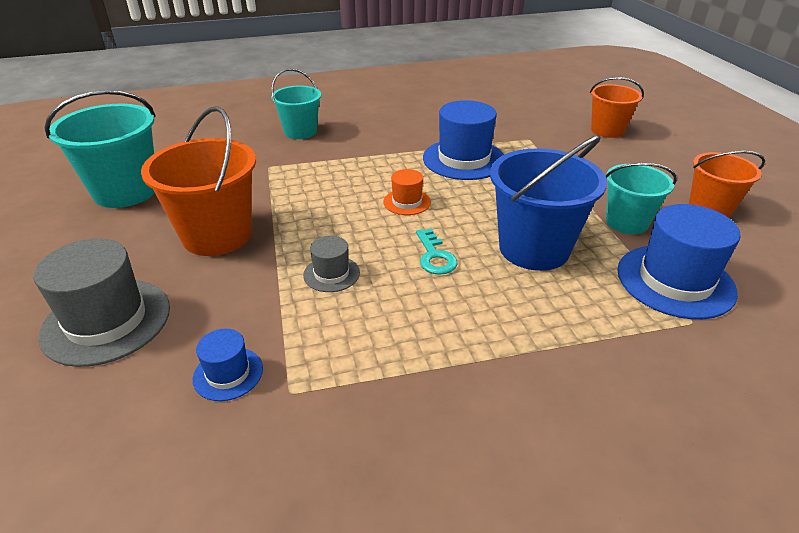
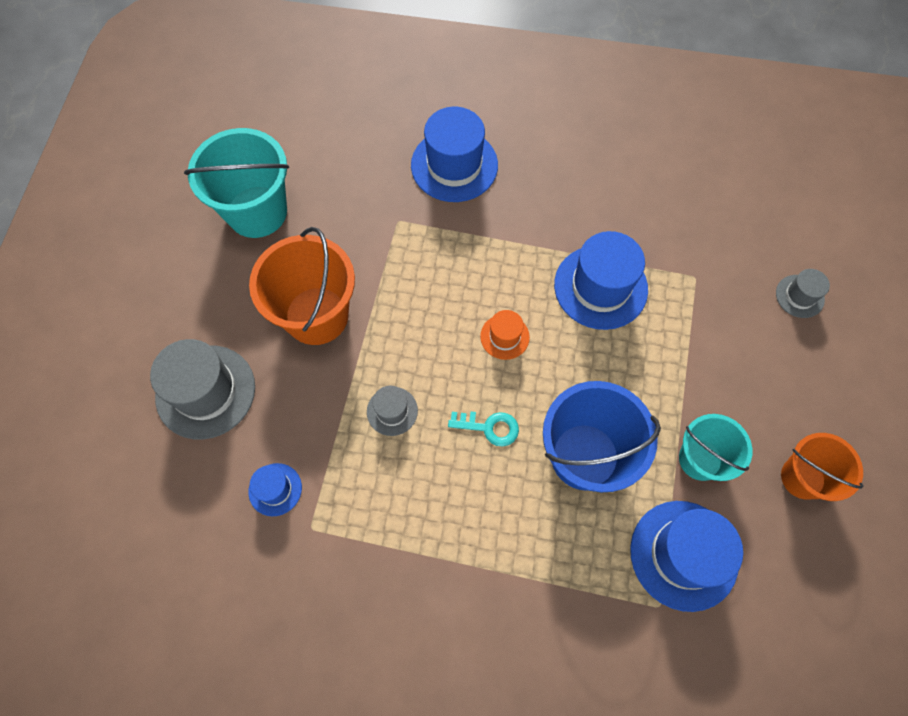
camera: 25 degrees right, 30 degrees up
(300, 132) = (454, 165): turquoise bucket -> blue hat
(435, 256) = (489, 427): turquoise key -> turquoise key turned 90 degrees counterclockwise
(607, 130) = (799, 296): orange bucket -> grey hat

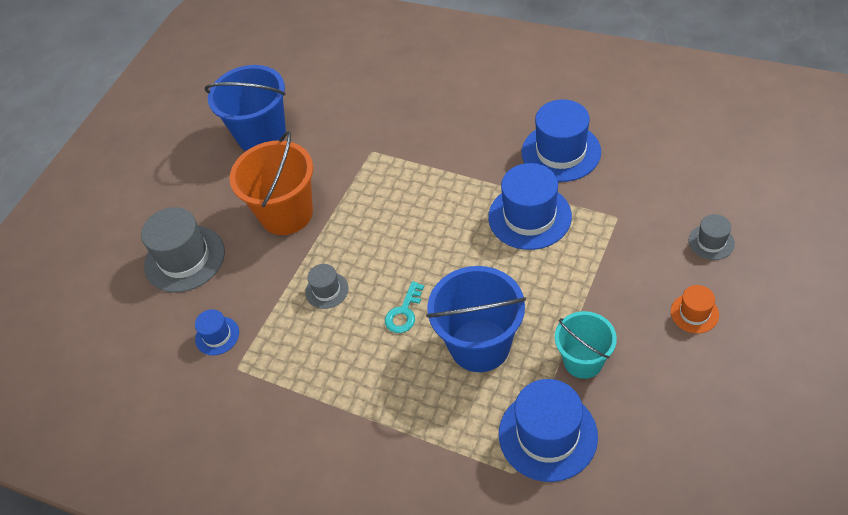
camera: 20 degrees right, 15 degrees down
(257, 212) = (261, 135): turquoise bucket -> blue bucket
(454, 165) = (429, 114): blue hat -> blue hat (561, 152)
(489, 427) = (404, 312): turquoise key -> turquoise key turned 90 degrees clockwise
(504, 337) = (436, 245): orange hat -> orange hat (694, 313)
(802, 477) = (676, 388): orange bucket -> none

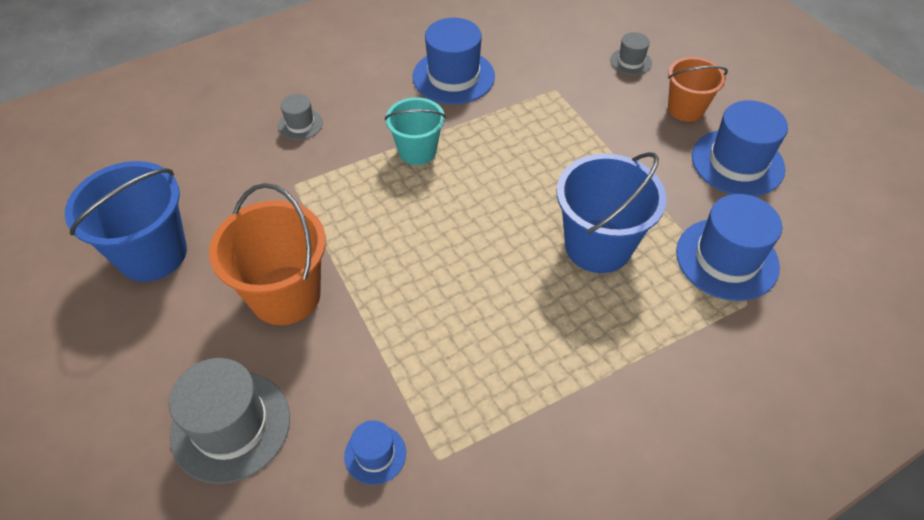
camera: 60 degrees left, 0 degrees up
(327, 290) = (421, 319): grey hat -> grey hat (300, 124)
(404, 312) = (510, 276): turquoise key -> none
(529, 216) = (497, 134): blue hat -> blue hat (737, 162)
(583, 361) = (673, 193): turquoise bucket -> turquoise bucket (417, 151)
(694, 313) = (685, 109): orange hat -> orange bucket

